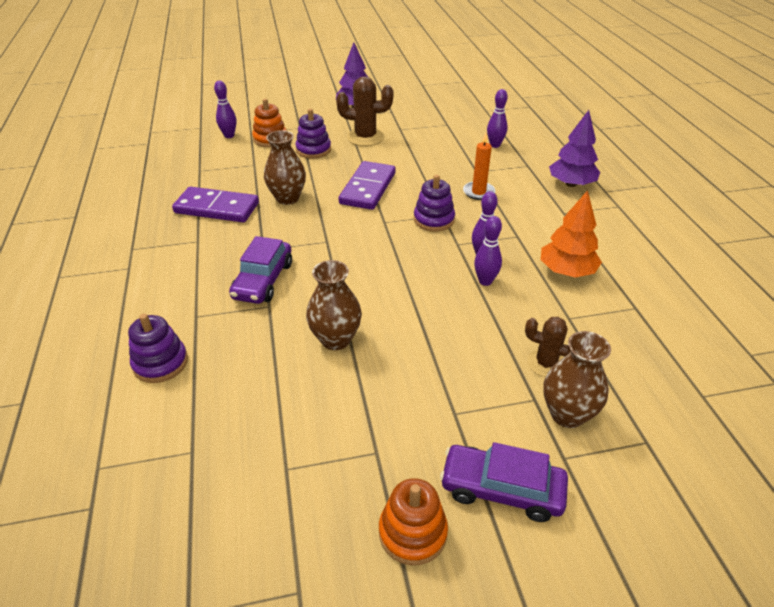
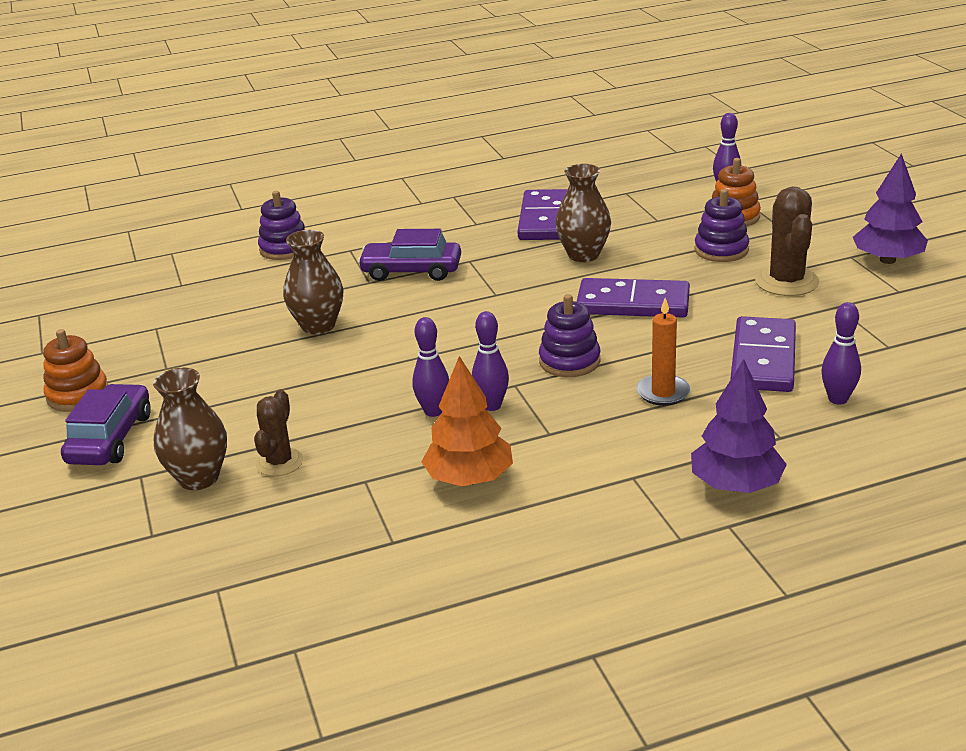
camera: 85 degrees right, 10 degrees down
(450, 158) = (763, 359): none -> purple domino

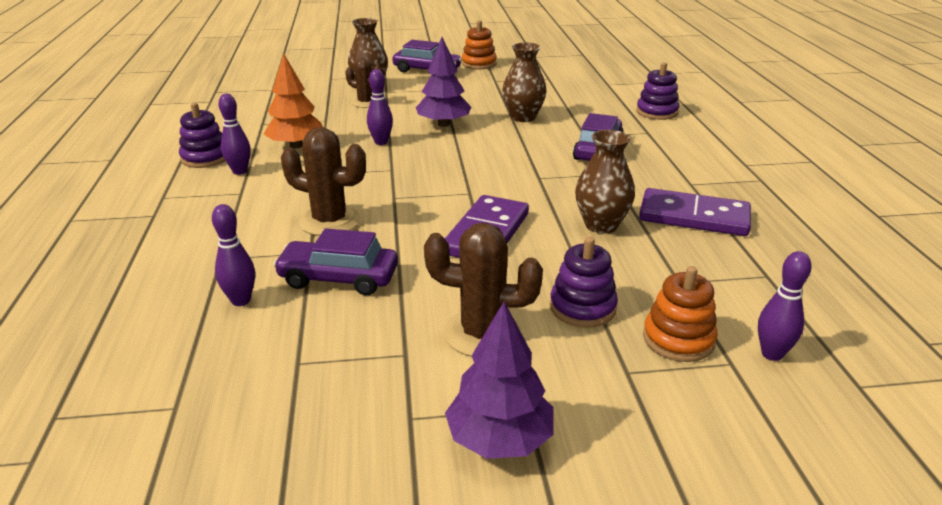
camera: 100 degrees right, 0 degrees up
(492, 405) = (371, 159): purple bowling pin -> purple bowling pin (240, 171)
(569, 361) = (407, 192): purple stacking toy -> purple stacking toy (205, 158)
(663, 392) = (330, 221): orange candle -> brown cactus
(736, 485) = (188, 226): purple tree -> purple tree (443, 124)
(763, 359) = (338, 278): purple domino -> purple car

